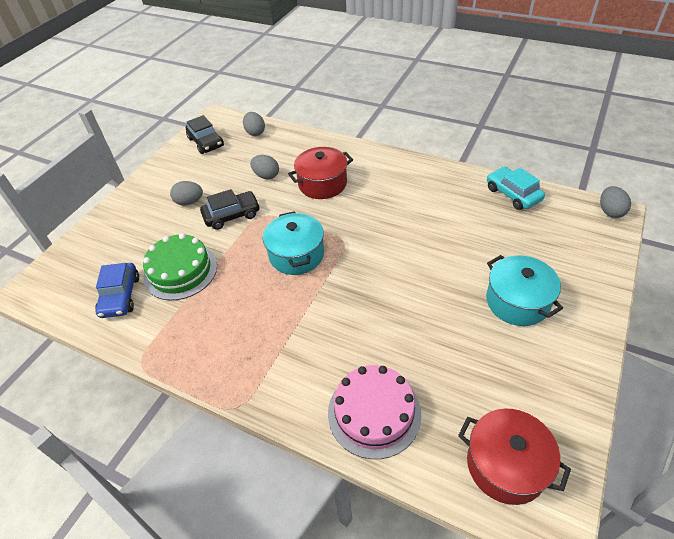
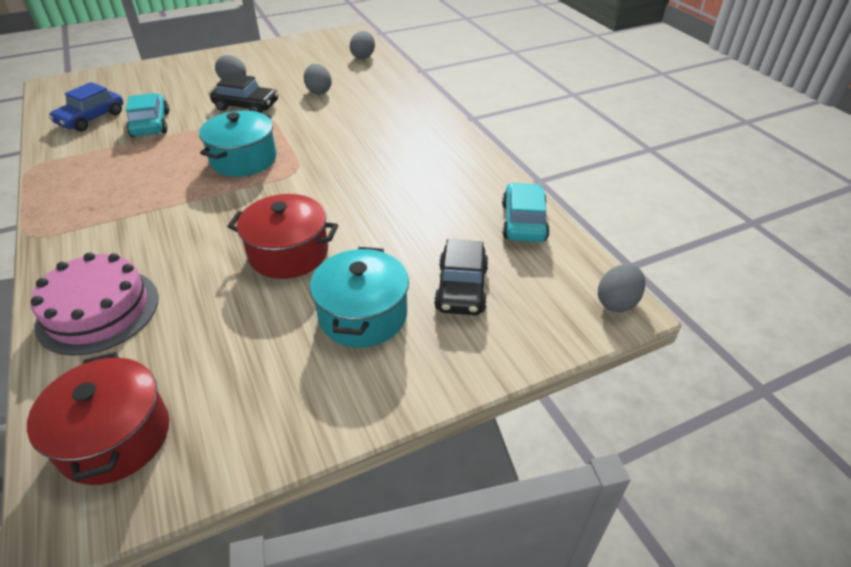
camera: 35 degrees right, 5 degrees down
(180, 271) = (150, 124): green cake -> turquoise car
(206, 142) = (314, 47): black car -> black car (461, 288)
(322, 184) = (353, 119): red pot -> red pot (288, 253)

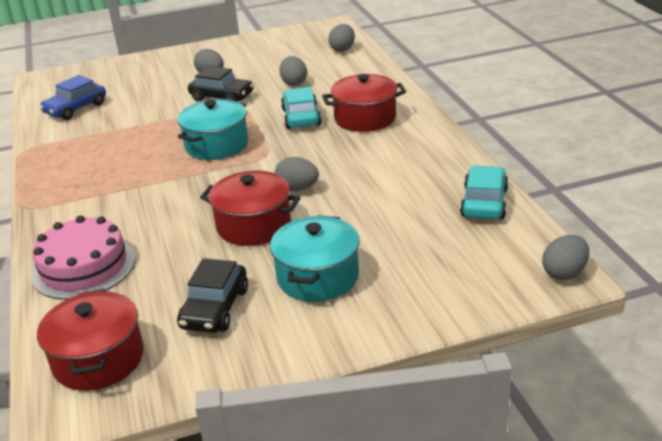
camera: 10 degrees right, 10 degrees down
(150, 124) = (130, 113): turquoise car -> turquoise car (301, 117)
(332, 209) = (297, 188): none -> grey egg
(393, 129) = (365, 118): none -> red pot
(461, 288) = (413, 257): black car -> black car (215, 308)

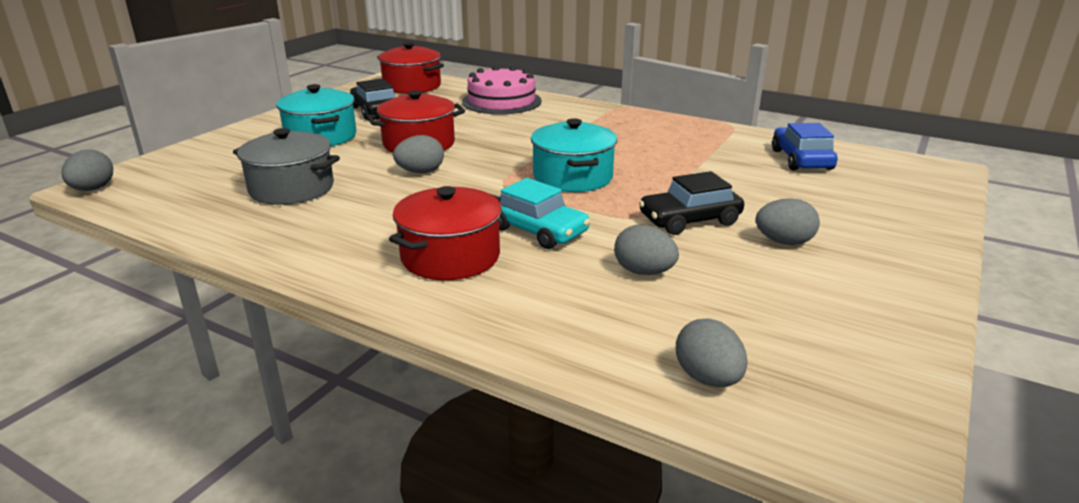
camera: 135 degrees right, 5 degrees down
(403, 207) = (292, 188): none -> grey pot
(484, 202) = (201, 215): turquoise car -> none

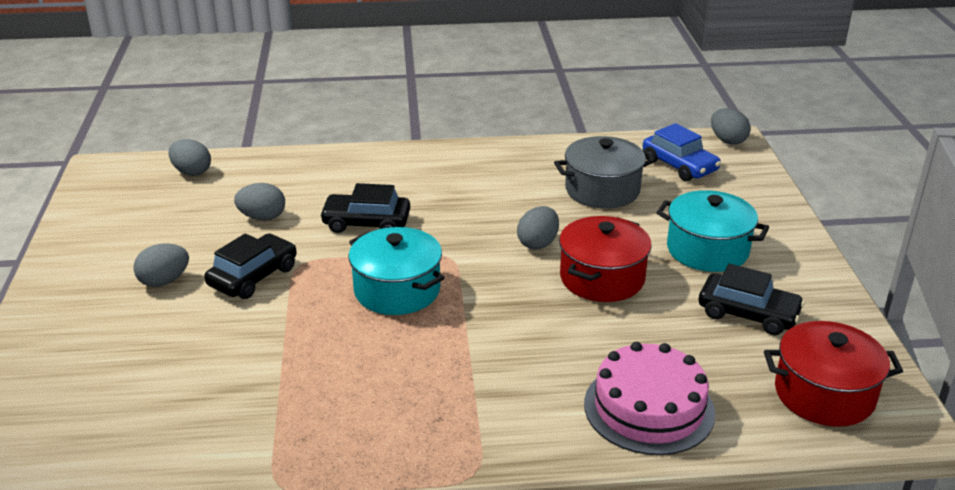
camera: 145 degrees right, 5 degrees up
(450, 256) = (402, 184): red pot -> none
(538, 230) = (366, 223): turquoise car -> black car
(801, 159) = (162, 426): blue car -> blue car (679, 165)

